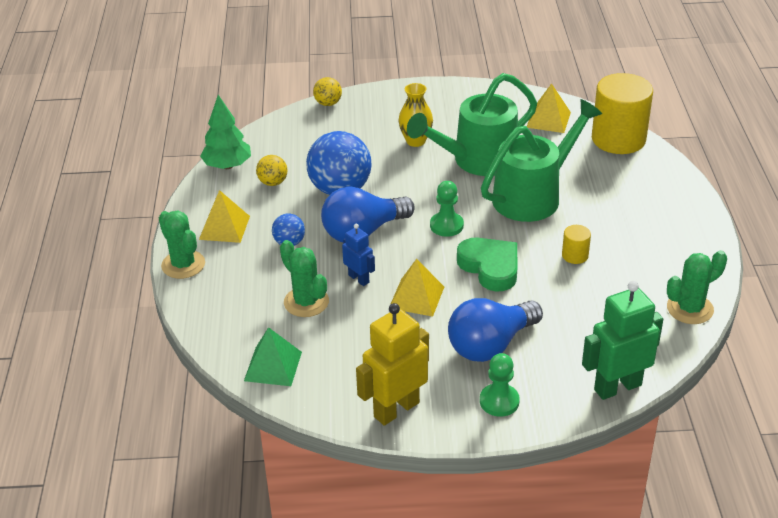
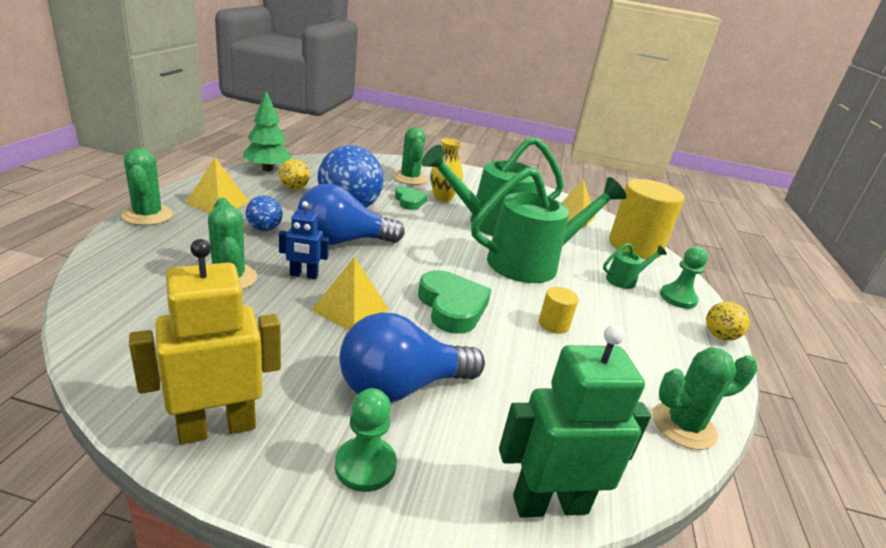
camera: 10 degrees right, 10 degrees down
(273, 366) = (124, 325): green pyramid -> none
(328, 103) = (387, 159): yellow ball -> yellow ball (719, 336)
(359, 279) = (303, 275): blue robot -> blue robot turned 120 degrees clockwise
(368, 124) = (410, 178): none -> green cactus
(388, 159) = (409, 201): none -> green heart
(446, 225) = (429, 260): green pawn -> green pawn (678, 298)
(619, 186) = (625, 280): none -> green watering can

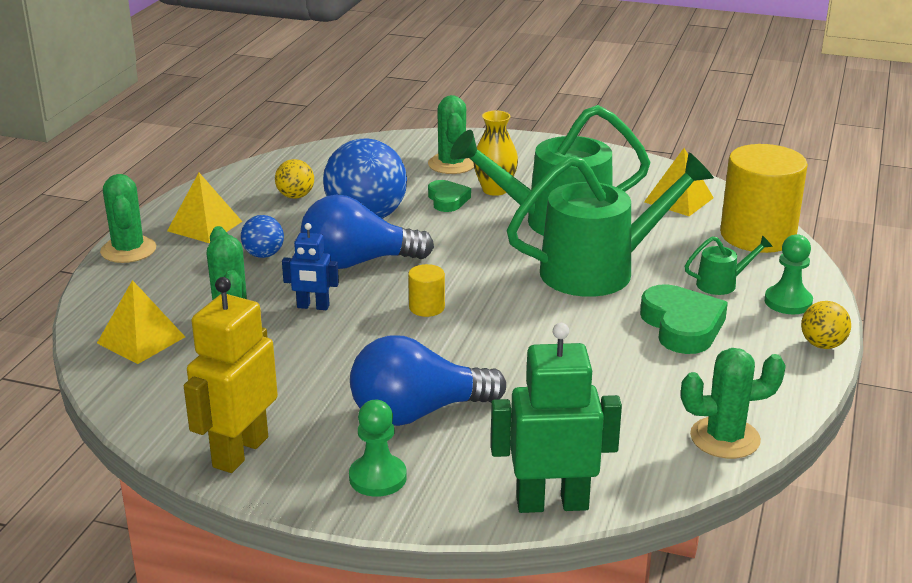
camera: 10 degrees right, 0 degrees up
(217, 427) = (240, 452): yellow robot -> yellow robot turned 45 degrees counterclockwise
(267, 169) = (260, 172): green tree -> none
(350, 309) = (366, 341): yellow pyramid -> yellow pyramid (141, 340)
(452, 307) = (484, 331): green heart -> green heart (682, 326)
(553, 324) = (606, 343): yellow cylinder -> yellow cylinder (427, 307)

